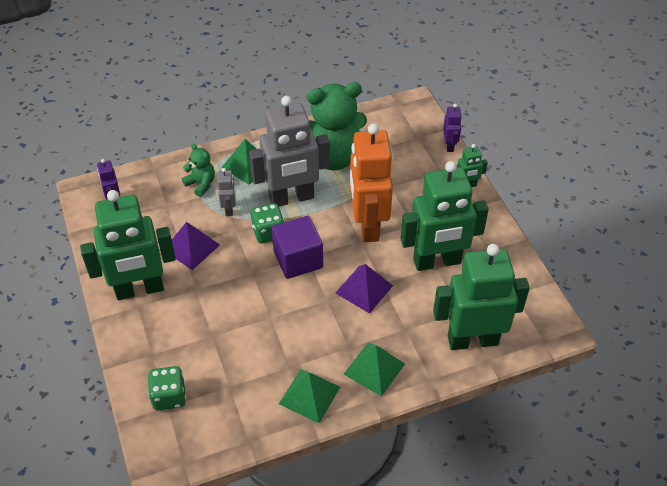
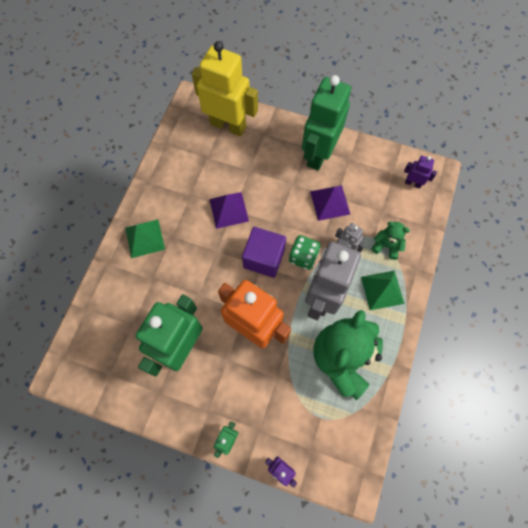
camera: 130 degrees right, 20 degrees up
(169, 396) = (228, 125): green dice -> yellow robot
(201, 184) = (386, 246): green teddy bear -> green teddy bear turned 150 degrees counterclockwise
(309, 395) = (162, 191): green pyramid -> none
(364, 289) = (204, 279): purple pyramid -> purple pyramid (229, 210)
(472, 340) = (107, 312): green robot -> none

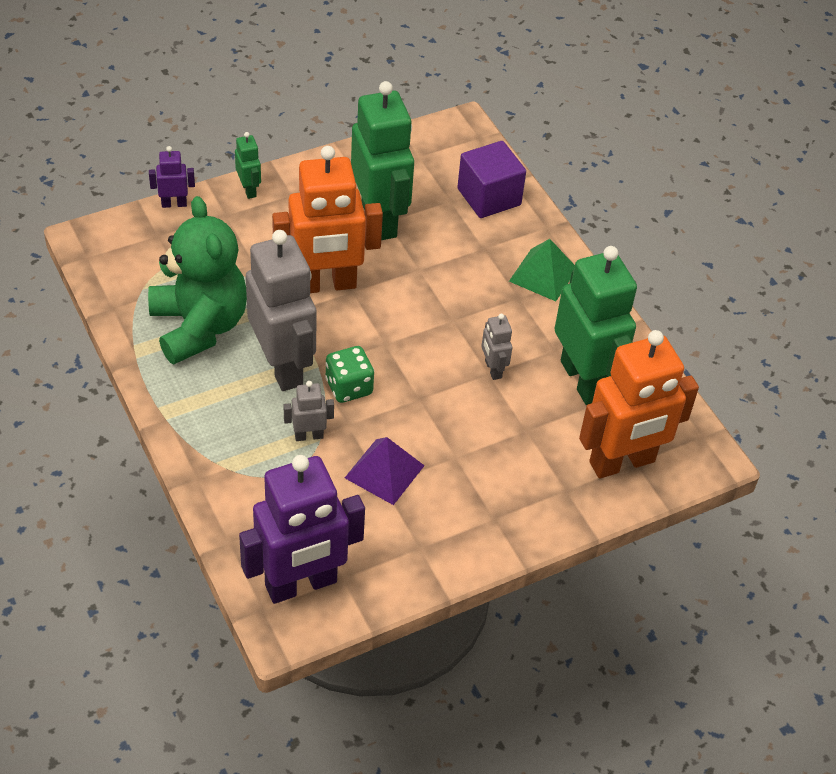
camera: 130 degrees right, 20 degrees down
(228, 125) = (622, 462): yellow robot -> orange robot
(229, 210) = (493, 369): purple pyramid -> grey robot
(264, 258) = (392, 352): purple cube -> purple cube (489, 197)
(318, 154) = (466, 521): green robot -> green robot (583, 380)
(382, 290) = (219, 423): green pyramid -> none
(386, 246) = (260, 476): green teddy bear -> none
(413, 183) = (301, 584): purple robot -> purple robot, size x2.29

